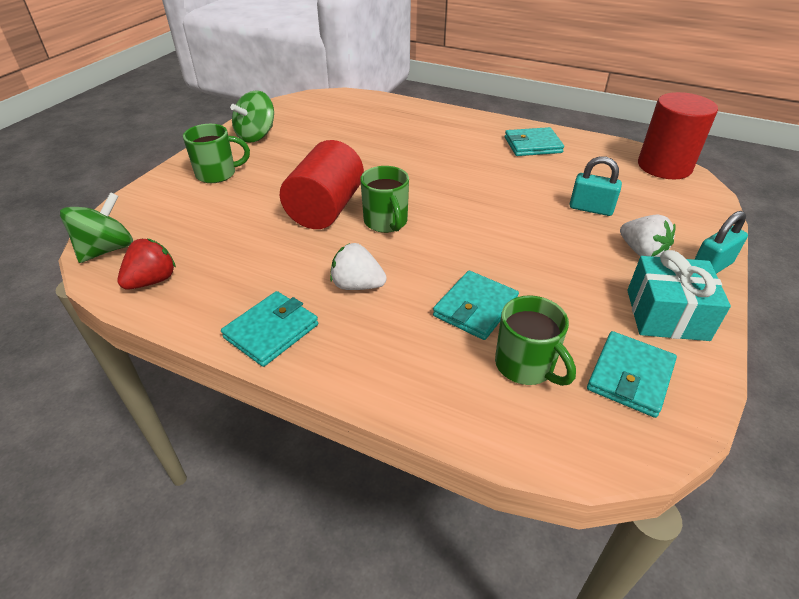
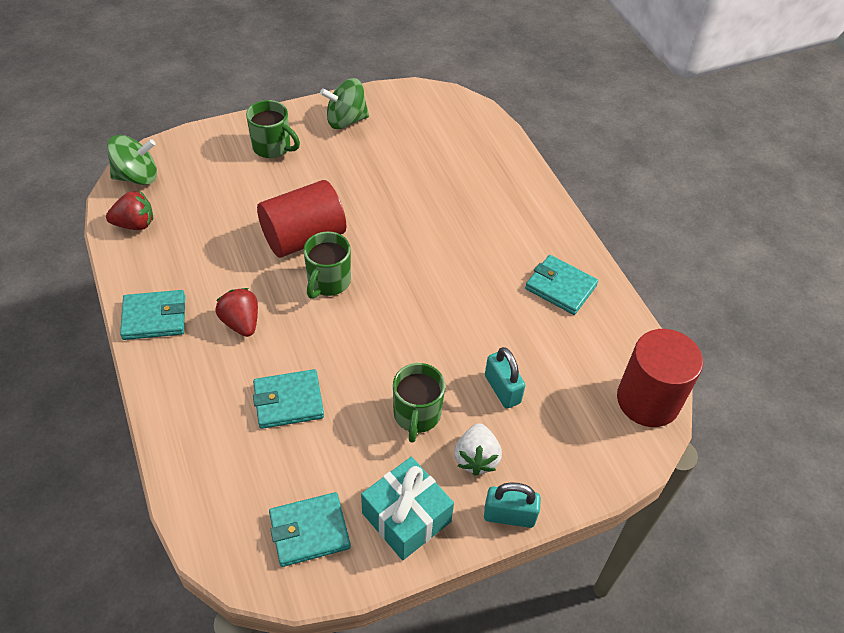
camera: 40 degrees right, 10 degrees up
(357, 285) = (241, 322): white strawberry -> red strawberry
(526, 366) = (259, 467): green mug -> green mug (417, 415)

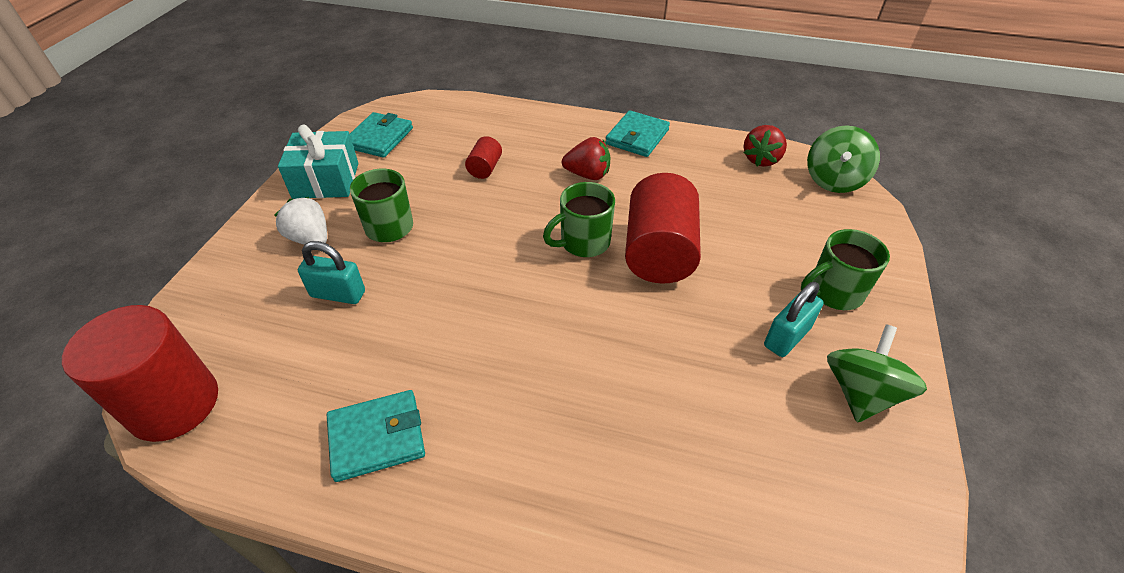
camera: 130 degrees right, 5 degrees down
(288, 401) = (485, 168): turquoise wallet -> red cylinder
(328, 282) = (583, 242): green mug -> green mug turned 90 degrees counterclockwise
(509, 515) = (249, 230): turquoise padlock -> turquoise padlock (787, 337)

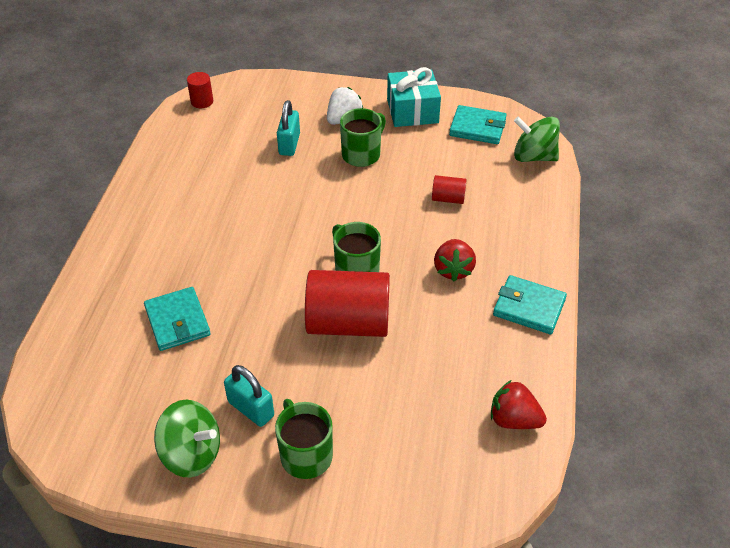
camera: 85 degrees right, 0 degrees up
(174, 404) = (202, 101): red cylinder -> red cylinder, size x0.46
(377, 437) = (173, 185): turquoise wallet -> turquoise wallet (177, 321)
(833, 180) = (488, 489): green spinning top -> green spinning top (533, 156)

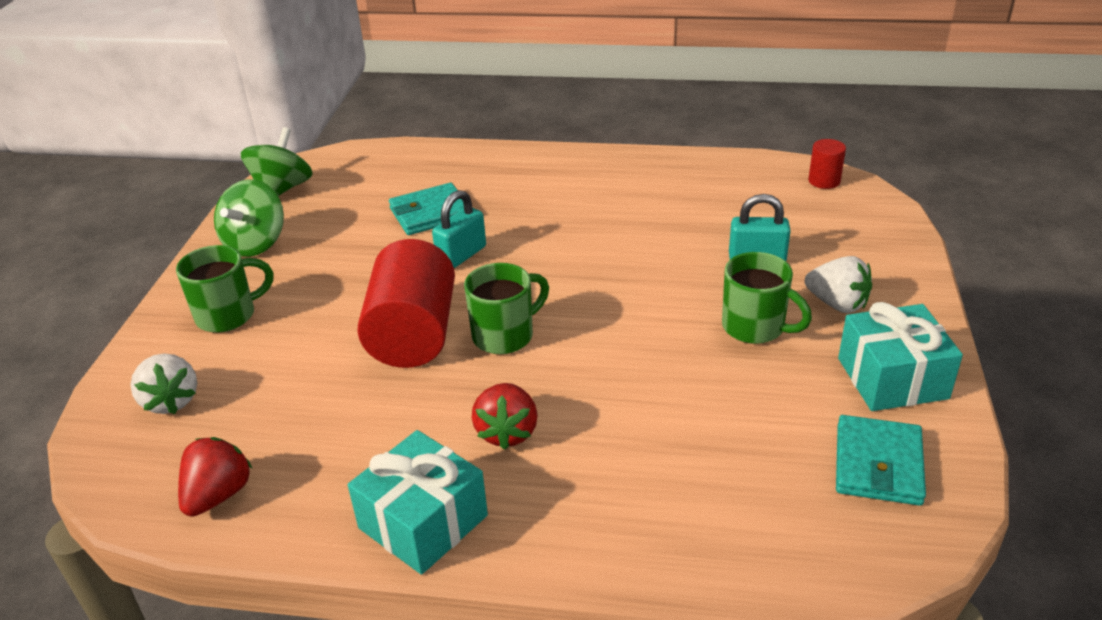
camera: 90 degrees right, 10 degrees down
(251, 409) = (300, 273): turquoise padlock -> turquoise padlock (461, 255)
(415, 474) = (171, 401): none -> white strawberry
(448, 199) = (669, 425): red cylinder -> none
(453, 270) = (507, 432): red strawberry -> red strawberry turned 90 degrees counterclockwise
(529, 307) = (423, 522): turquoise wallet -> turquoise gift
(533, 156) = (816, 547): green spinning top -> green spinning top (282, 189)

